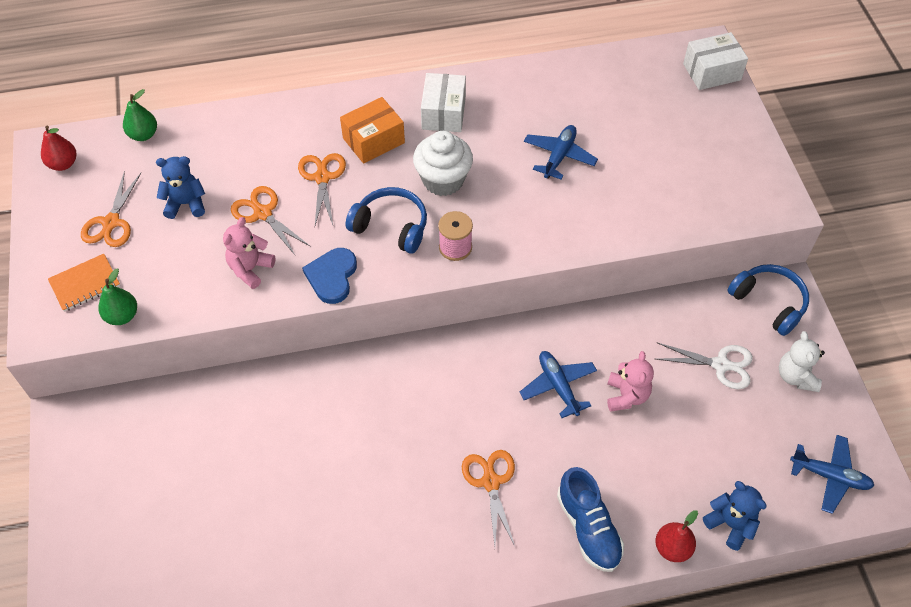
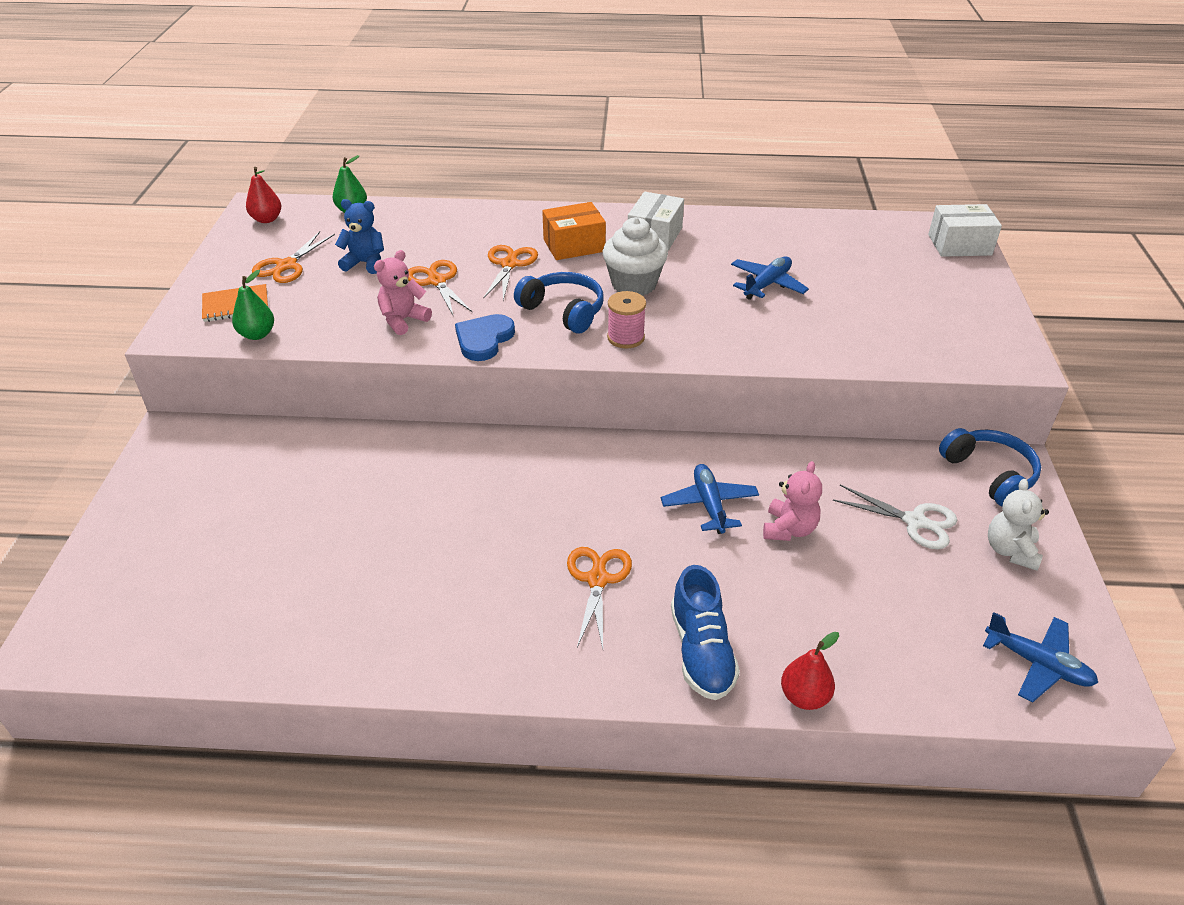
camera: 15 degrees right, 15 degrees down
(730, 524) = (889, 687): blue teddy bear -> none

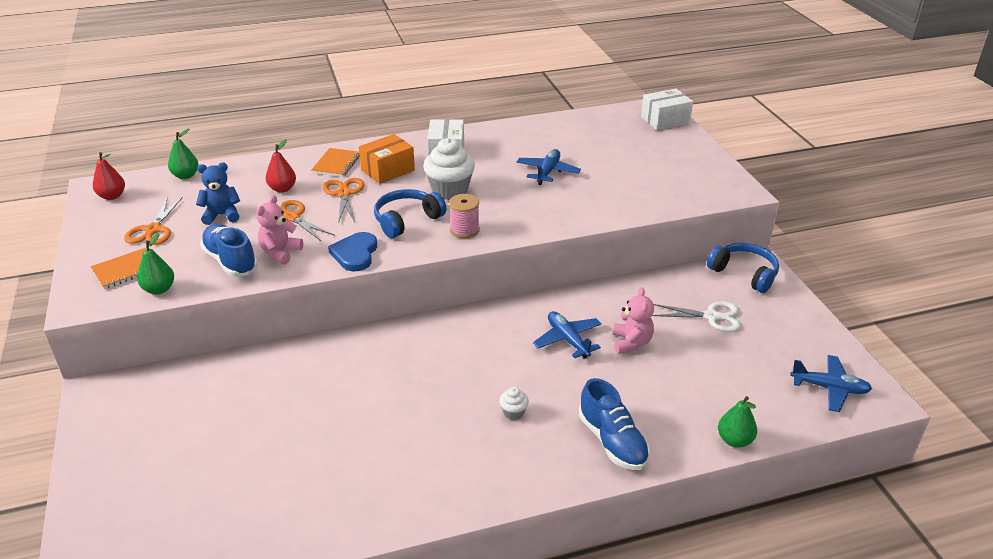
camera: 20 degrees left, 5 degrees down
(346, 318) = (230, 261): none -> blue shoe
(519, 227) = (336, 164): none -> orange notebook
(564, 311) = (406, 220): blue headphones -> blue headphones turned 60 degrees counterclockwise
(597, 579) = (513, 412): orange scissors -> white cupcake
(804, 697) = (695, 451): red pear -> red pear (282, 189)
(865, 697) = (734, 440): none -> green pear
(1010, 551) = (780, 320): white teddy bear -> none

